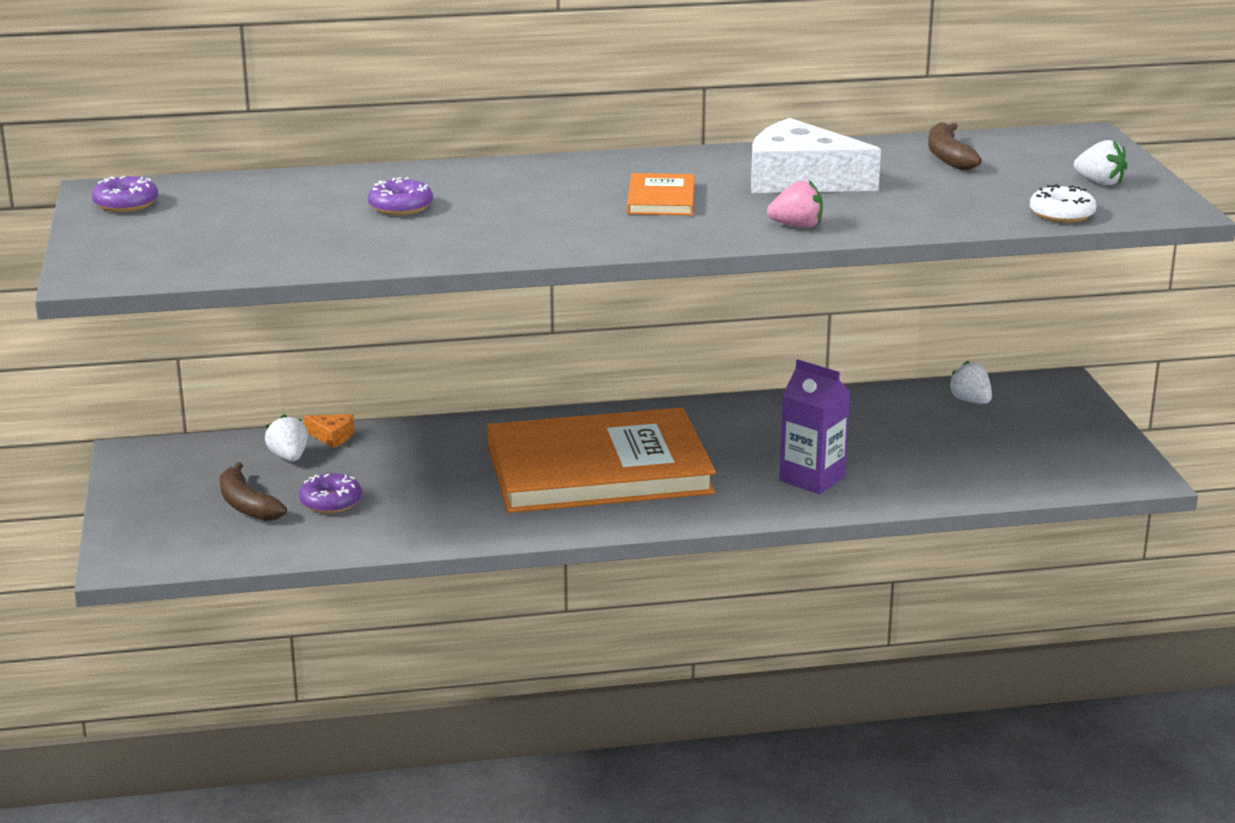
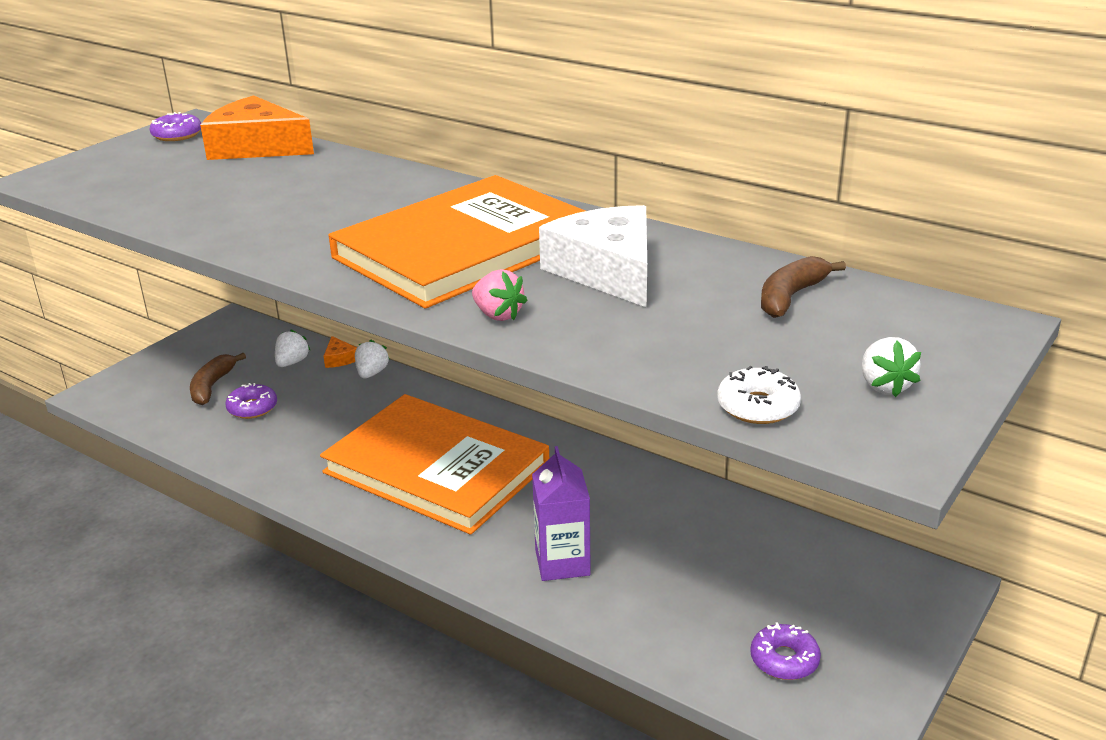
camera: 45 degrees right, 5 degrees up
(249, 189) = (256, 147): none -> orange cheese
(400, 207) = (296, 190): purple donut -> purple donut (784, 660)
(661, 199) = (463, 248): orange book -> orange book, size x2.42
(970, 401) = (823, 559): white strawberry -> white strawberry (371, 373)

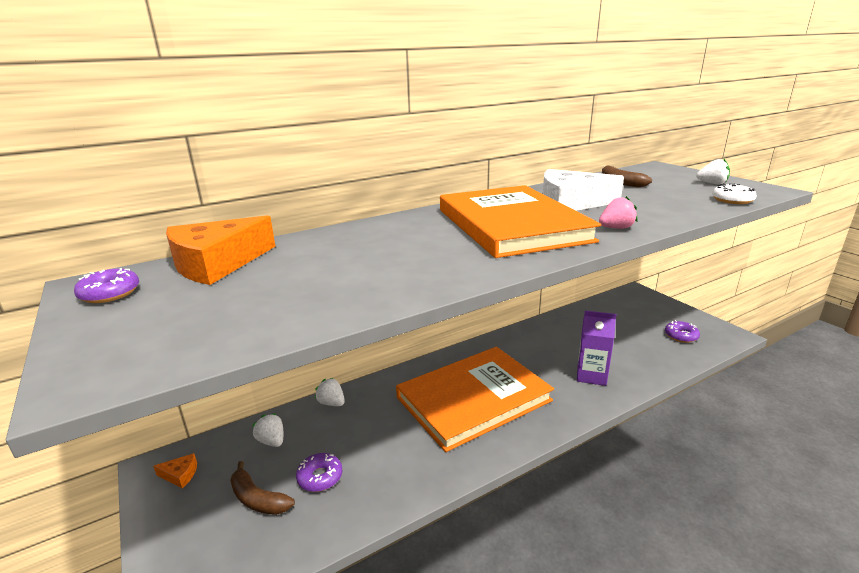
camera: 65 degrees left, 5 degrees down
(339, 359) = (294, 414): orange cheese -> orange cheese (180, 475)

